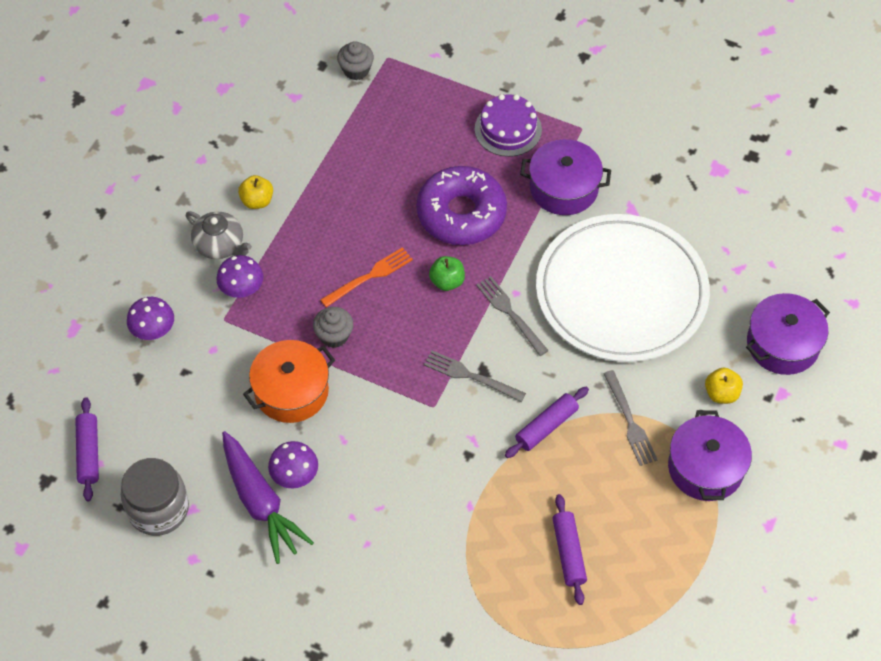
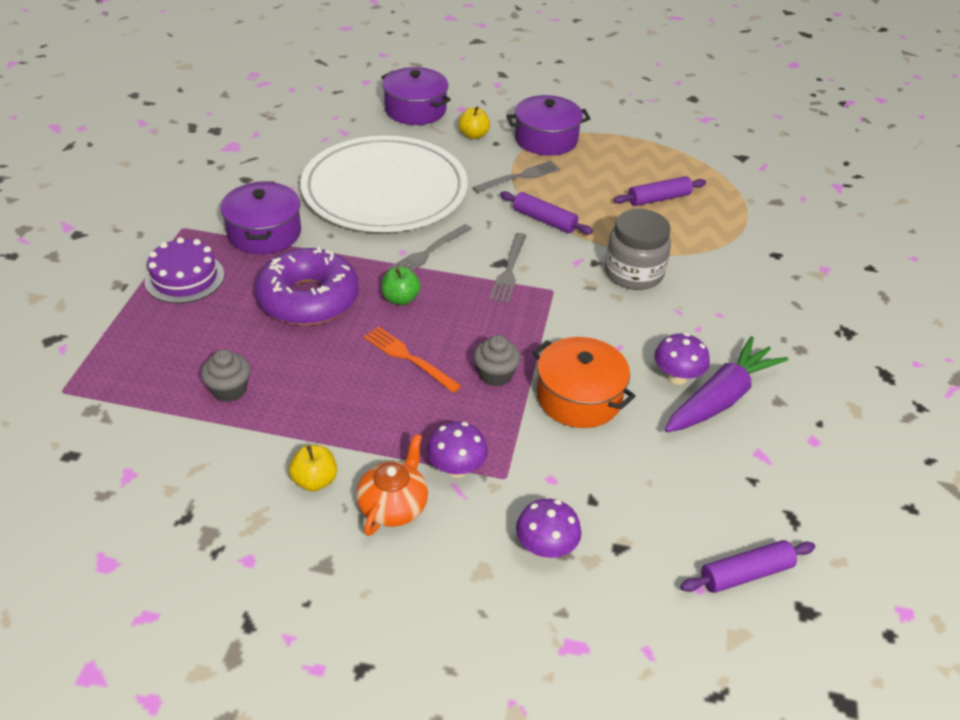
camera: 105 degrees left, 15 degrees down
(158, 509) = (777, 484): grey jar -> grey jar (633, 273)
(220, 245) = (393, 506): grey teapot -> orange teapot
(356, 70) = (82, 418): grey cupcake -> grey cupcake (229, 389)

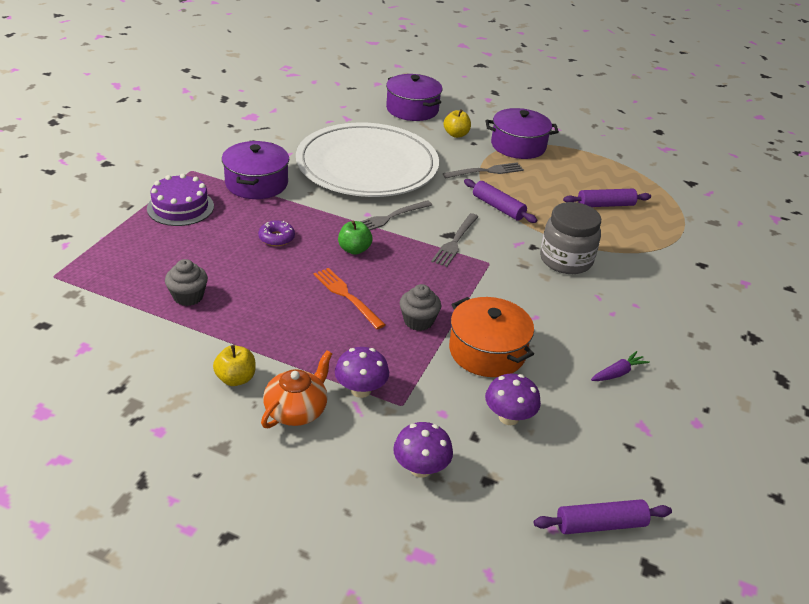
camera: 10 degrees right, 5 degrees down
(308, 299) = (276, 238): purple donut -> purple donut, size x0.41
(677, 377) = (581, 349): purple mushroom -> purple mushroom (508, 417)
(721, 398) = (618, 373): purple carrot -> purple carrot, size x0.45

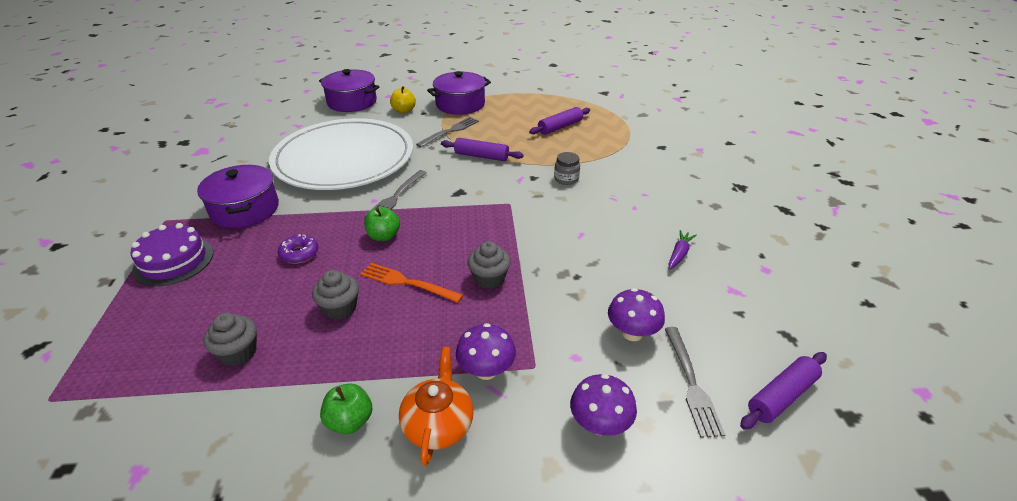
camera: 25 degrees left, 0 degrees up
(236, 378) = (350, 421): yellow apple -> green apple
(280, 294) = (340, 308): none -> grey cupcake
(455, 242) = (468, 196): grey fork -> grey fork (692, 384)
(487, 351) = (567, 280): orange pot -> none
(566, 260) = (566, 179): grey jar -> grey jar, size x0.51

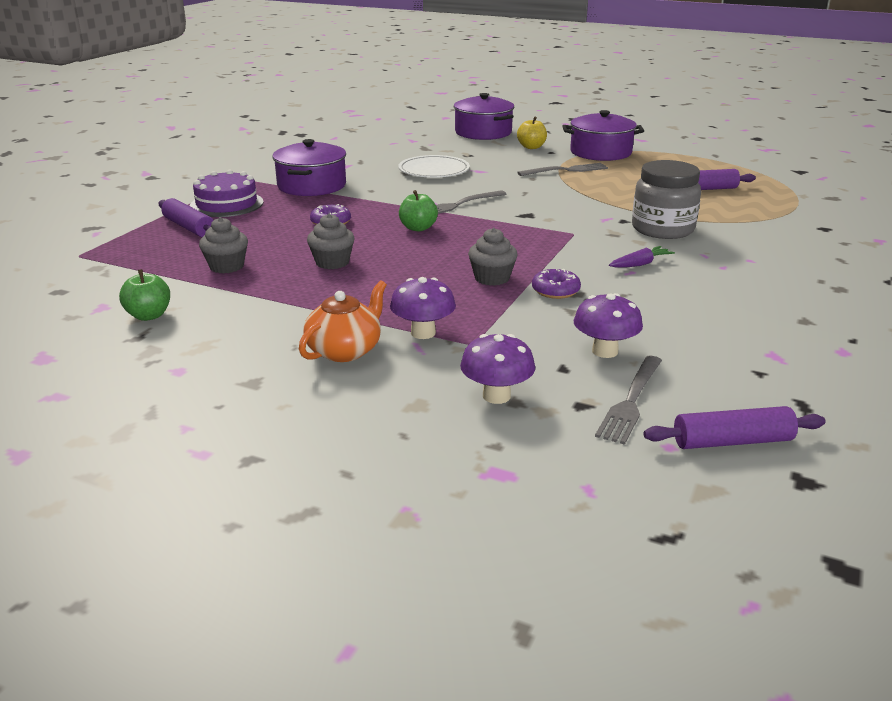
camera: 30 degrees right, 10 degrees down
(344, 159) = (434, 170): white plate -> white plate, size x0.45
(350, 421) = (274, 327): green apple -> green apple (149, 315)
(406, 282) = (408, 261): orange fork -> none
(481, 156) = (581, 194): purple rolling pin -> purple rolling pin (189, 227)
(546, 276) = (555, 291): none -> purple donut
(566, 179) = (662, 229): grey jar -> grey jar, size x1.97
(679, 254) = (736, 313): purple carrot -> purple carrot (640, 264)

